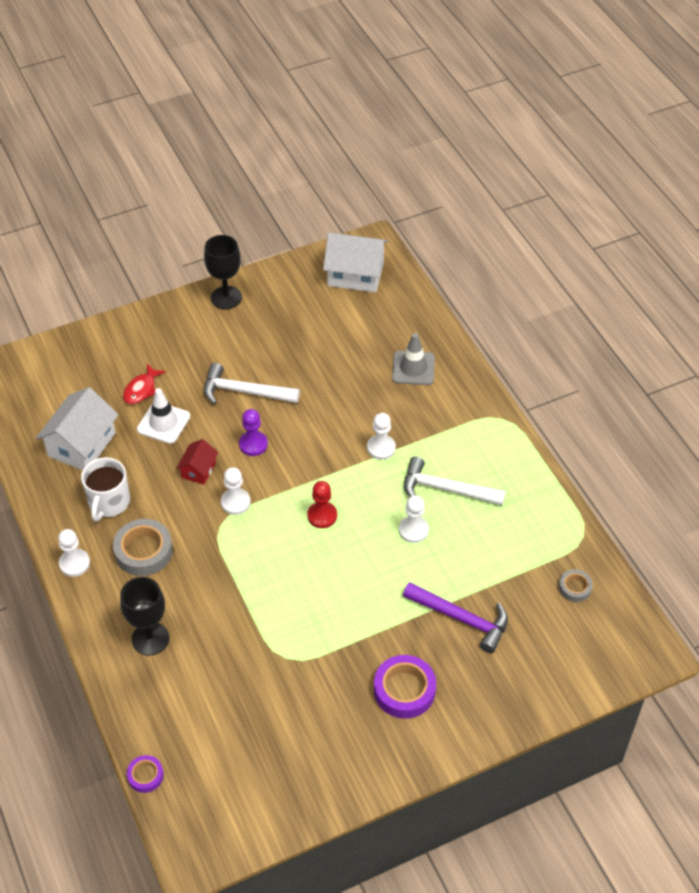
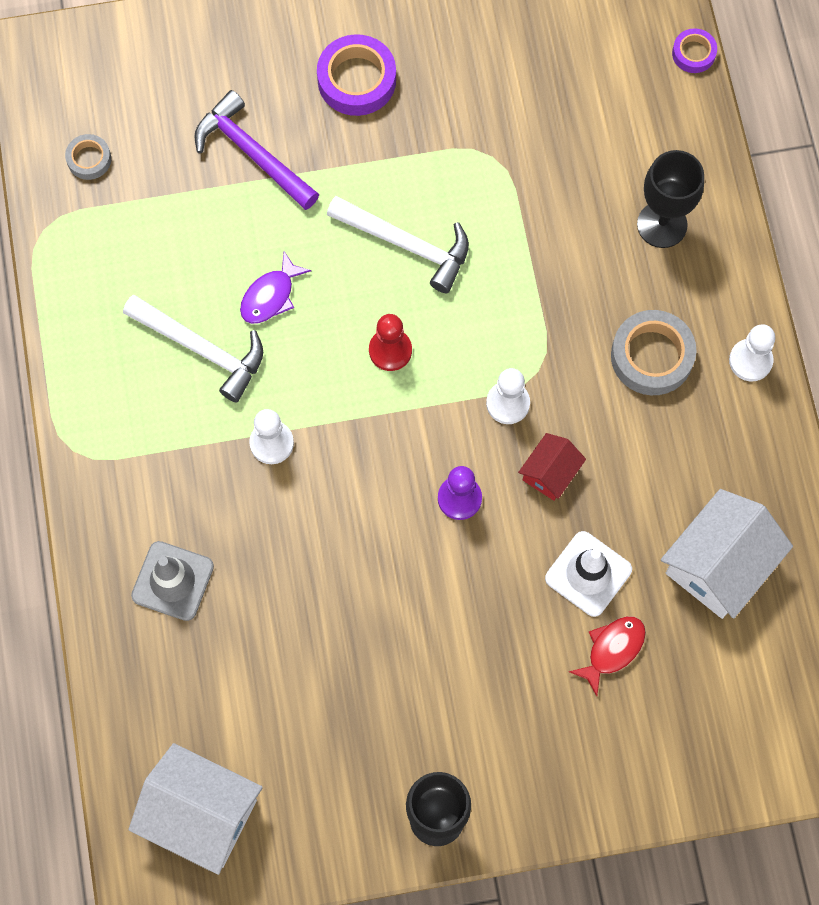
camera: 165 degrees left, 20 degrees up
(109, 502) = (691, 449): white mug -> none
(245, 392) = (450, 602): white hammer -> white hammer (406, 244)
(413, 530) = (270, 296): white pawn -> purple fish

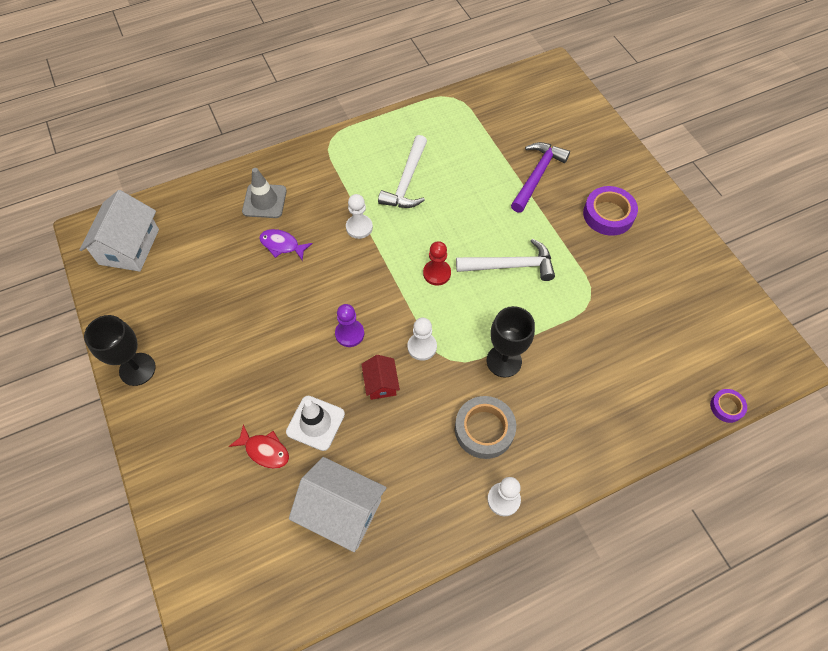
camera: 75 degrees right, 10 degrees down
(89, 159) = (501, 105): grey tape -> none
(270, 296) = (451, 205): purple fish -> purple fish (282, 245)
(406, 244) = (510, 265): white hammer -> white hammer turned 105 degrees counterclockwise
(550, 473) = (381, 383): red house -> red house turned 60 degrees clockwise
(662, 224) = (585, 414): black goblet -> black goblet (504, 361)

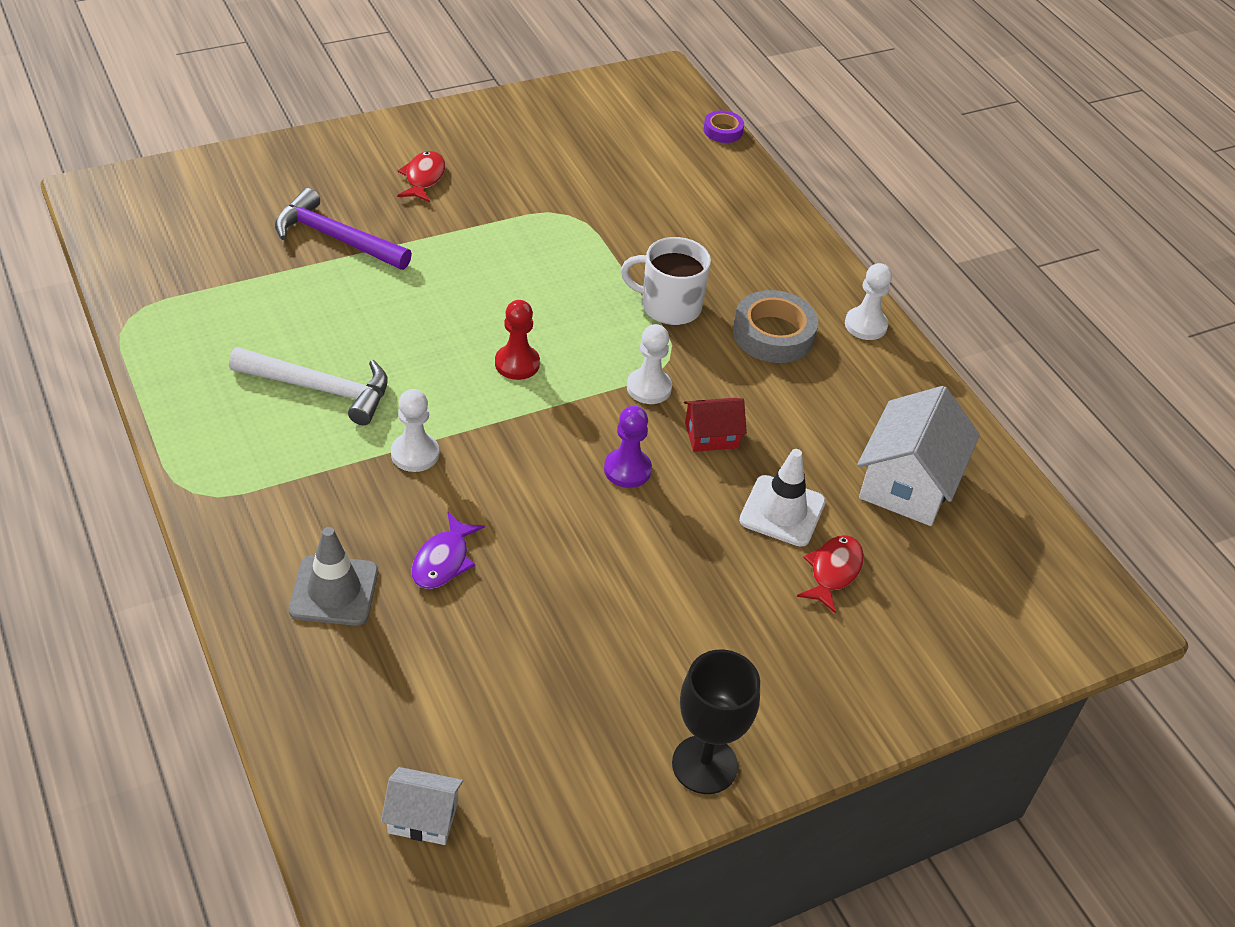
camera: 95 degrees left, 15 degrees down
(129, 246) = (423, 817): white house -> white house, size x0.53
(504, 361) = (669, 306): black goblet -> white mug
(510, 265) = (507, 284): white hammer -> none
(608, 214) = (423, 178): purple tape -> red fish

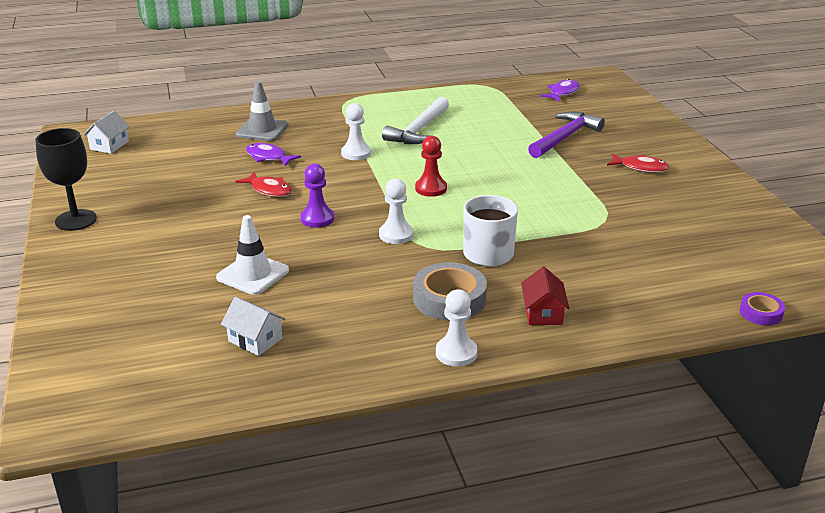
camera: 105 degrees right, 15 degrees down
(165, 235) = (562, 93): none -> purple fish
(711, 435) = (339, 254): red house -> red house (543, 313)
(833, 572) = (186, 287): red fish -> red fish (269, 190)
(908, 483) = (255, 340): white house -> white house, size x0.53

